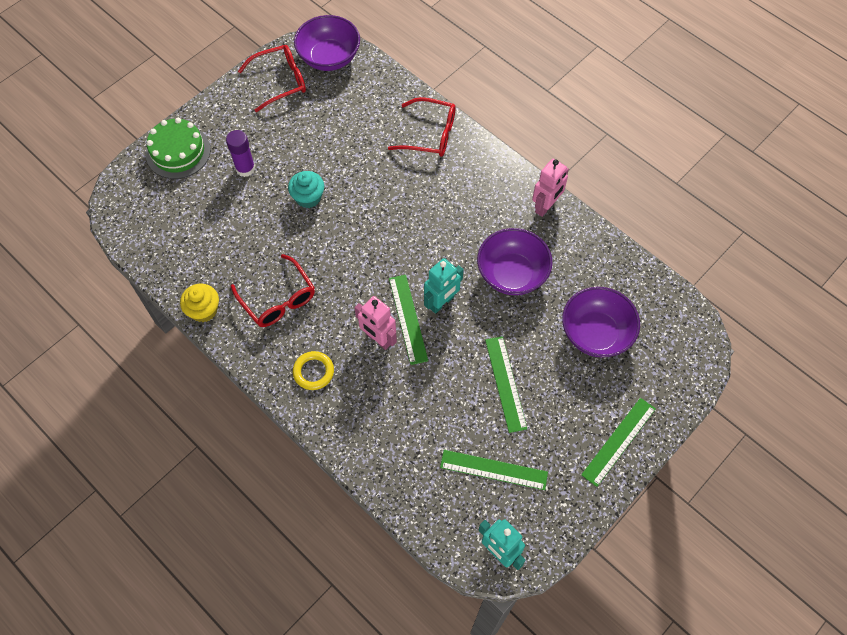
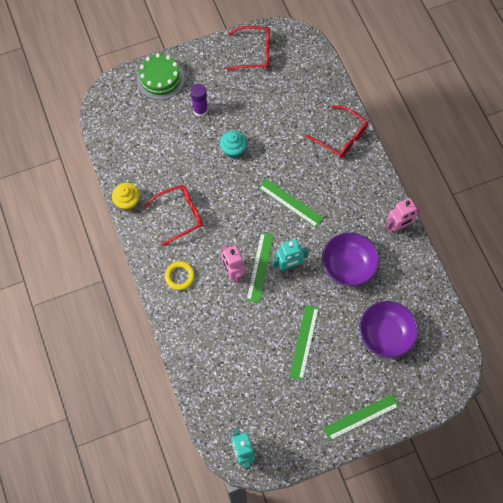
camera: 25 degrees right, 5 degrees up
(278, 299) = (179, 215): red glasses -> red glasses turned 105 degrees counterclockwise
(329, 57) = (297, 48): purple bowl -> none
(493, 469) = (266, 397): green ruler -> green ruler (290, 202)

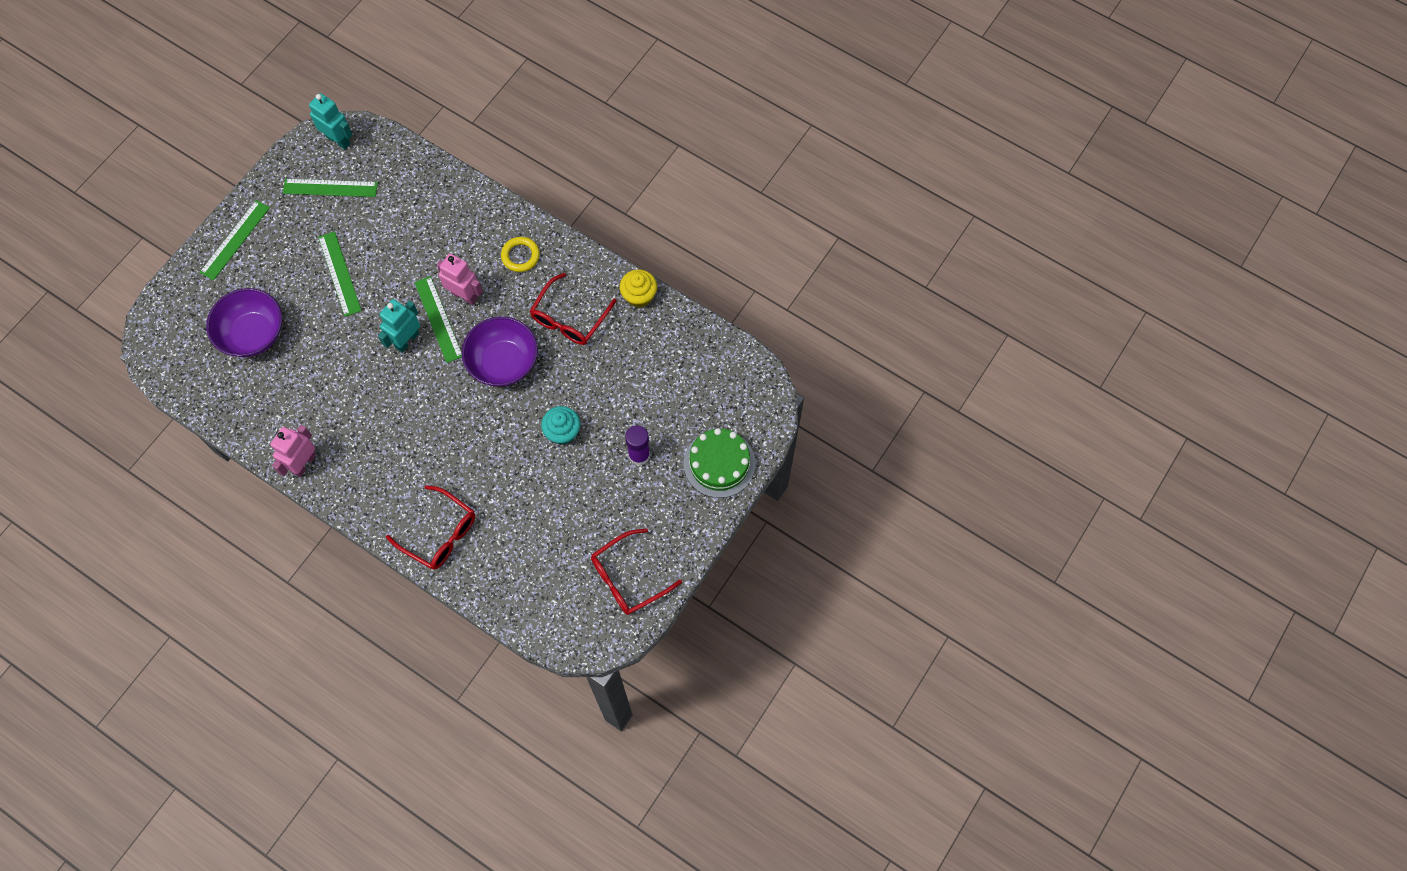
camera: 145 degrees right, 0 degrees up
(290, 202) = (450, 412): green ruler -> green ruler (330, 188)
(341, 137) = (439, 534): red glasses -> red glasses turned 150 degrees counterclockwise
(348, 266) = (338, 381): purple bowl -> purple bowl (503, 362)

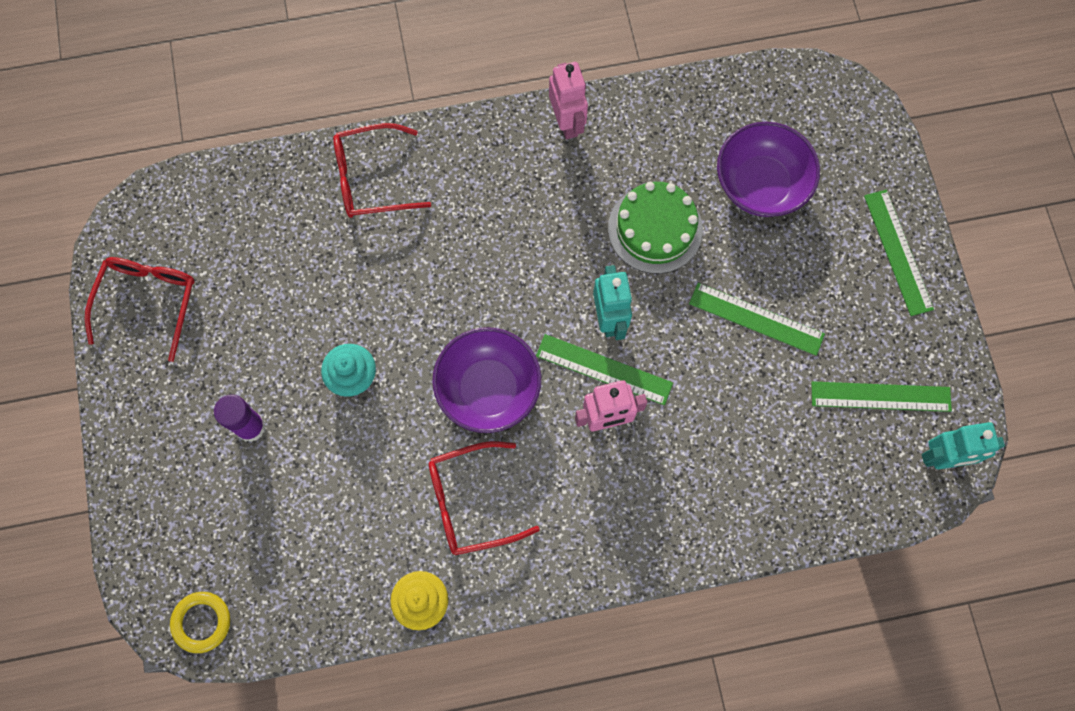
camera: 135 degrees right, 5 degrees up
(330, 188) = (880, 396): green ruler -> green ruler turned 45 degrees clockwise
(520, 256) = (598, 520): yellow ring -> yellow ring (202, 622)
(569, 318) = (471, 502): red glasses -> red glasses turned 90 degrees counterclockwise
(719, 463) = (157, 496): green cake -> green cake (655, 229)

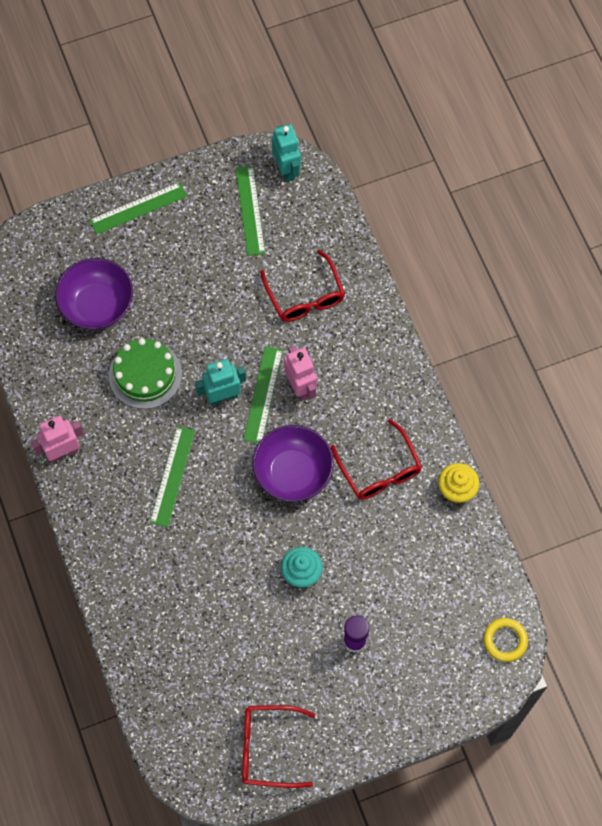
camera: 100 degrees left, 5 degrees down
(371, 179) = (134, 594): red glasses -> red glasses (305, 296)
(756, 319) = (206, 296): green ruler -> green ruler (172, 476)

